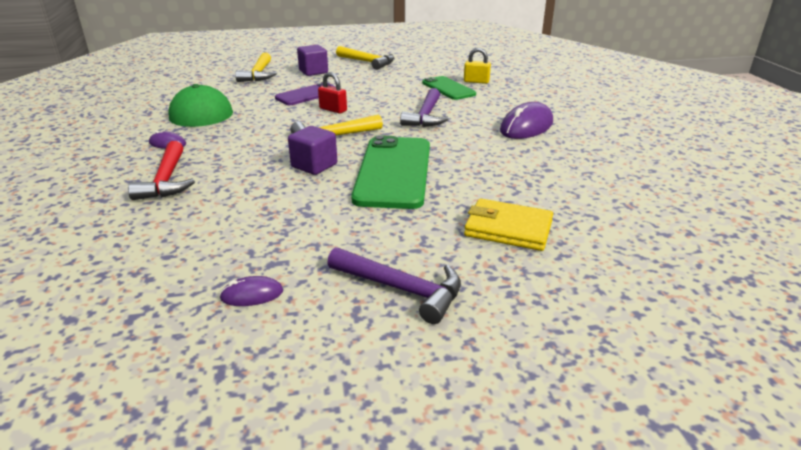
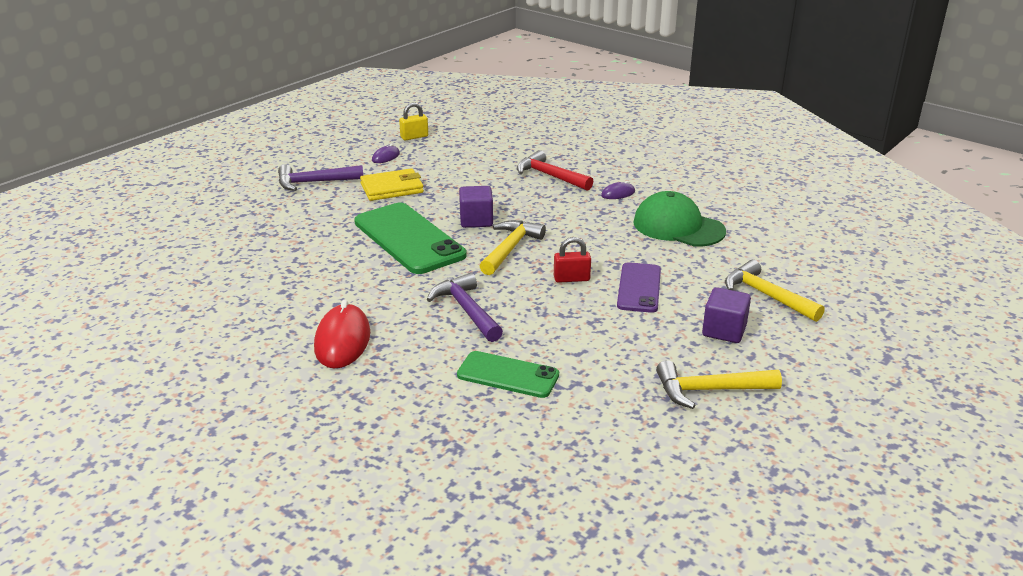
camera: 140 degrees right, 0 degrees up
(476, 81) = (492, 412): yellow padlock -> yellow padlock (414, 137)
(508, 229) = (280, 230): yellow wallet -> yellow wallet (392, 188)
(526, 126) = (342, 340): purple mouse -> red mouse

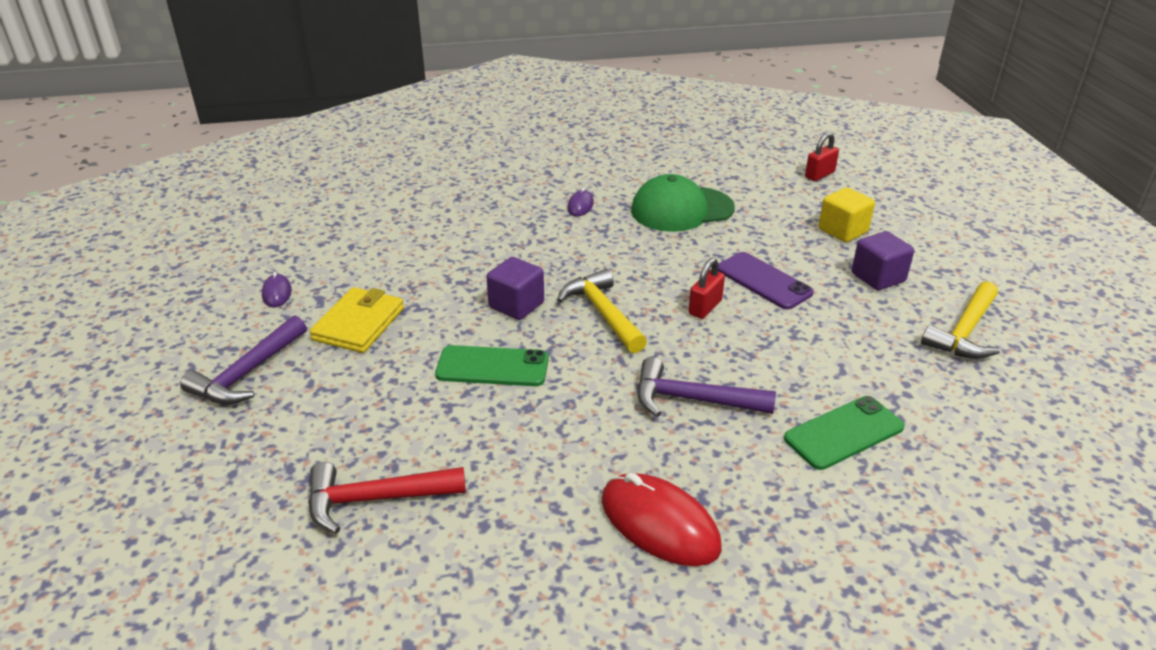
camera: 50 degrees left, 5 degrees up
(409, 239) = (492, 367): green phone -> green phone, size x0.59
(414, 137) = (264, 253): yellow padlock -> none
(550, 176) = (491, 221): red hammer -> red hammer (375, 499)
(766, 295) = (842, 230): yellow hammer -> yellow cube
(836, 259) = (819, 175): none -> red padlock

